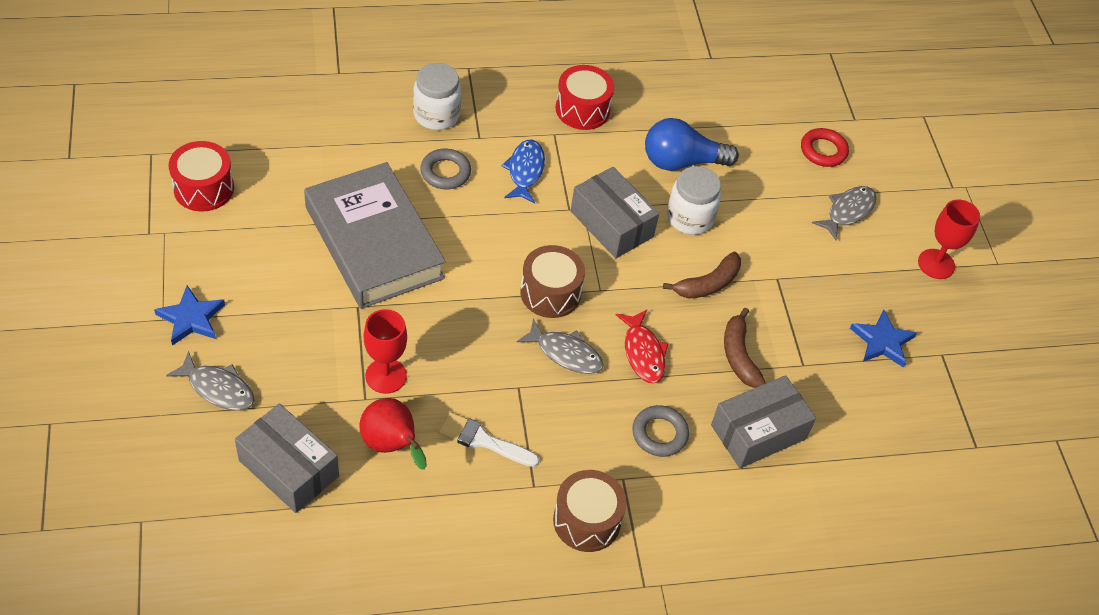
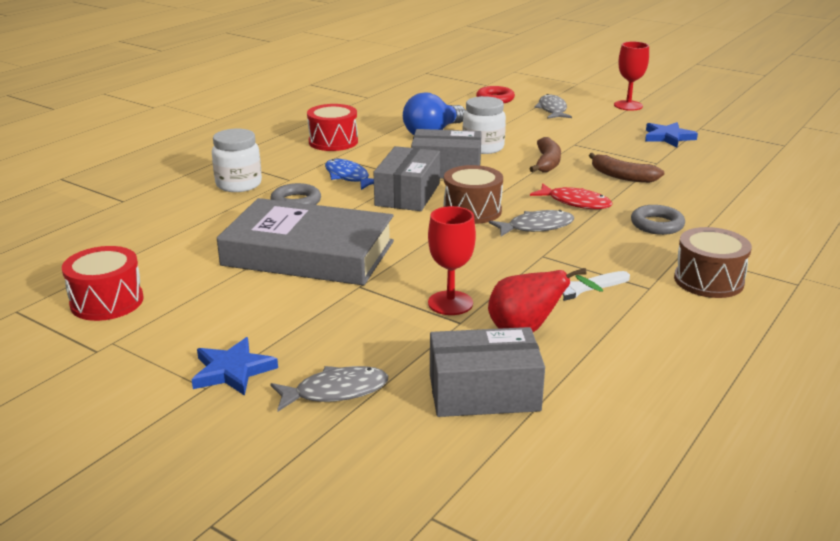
camera: 40 degrees left, 25 degrees down
(758, 432) = (696, 195): grey box -> grey box (407, 194)

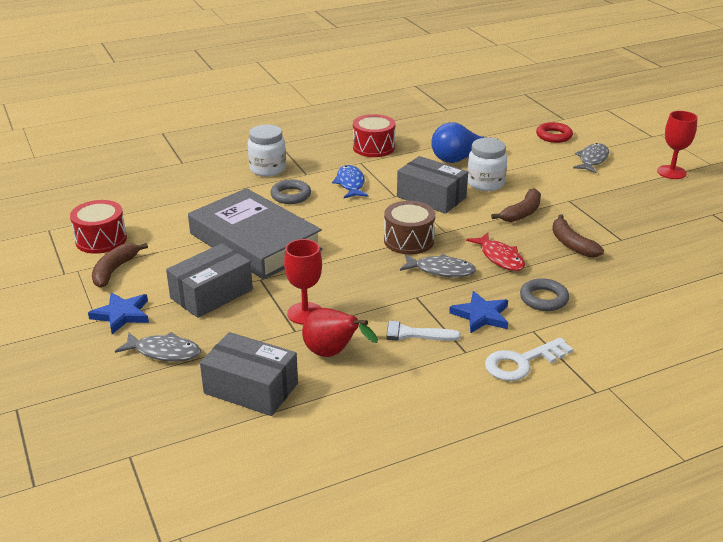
camera: 30 degrees right, 5 degrees up
(165, 328) = (114, 270): none -> brown banana
(407, 194) = (376, 212): grey box -> grey box (211, 294)
(668, 137) = (666, 216): blue star -> blue star (481, 315)
(708, 280) = (522, 362): brown drum -> white key

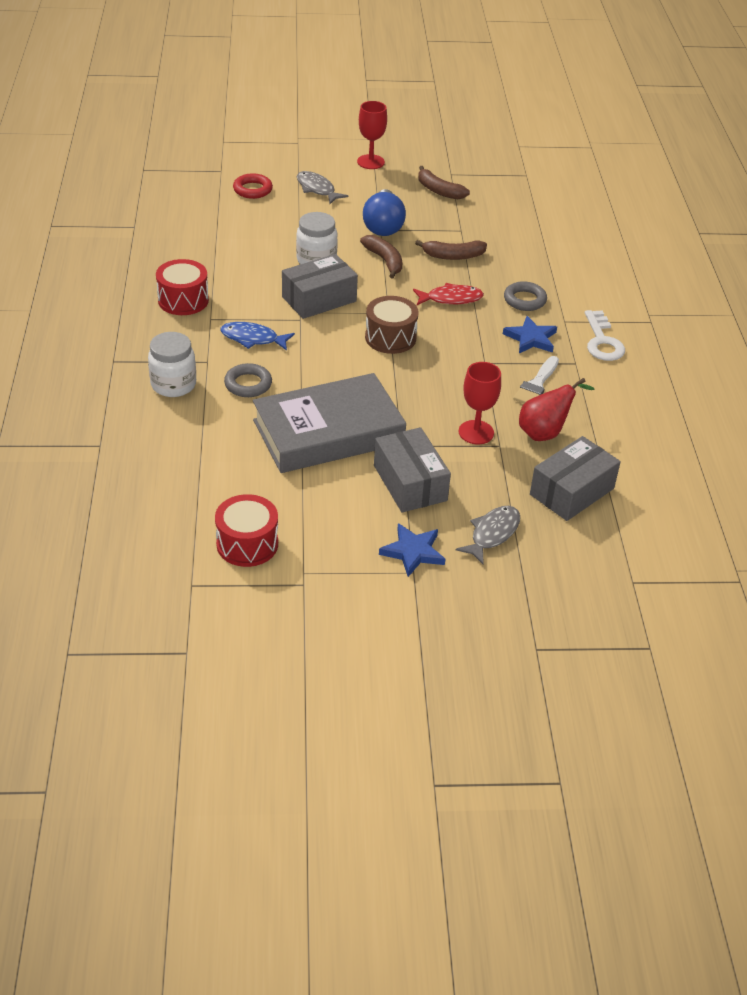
camera: 70 degrees left, 10 degrees up
(114, 270) = (322, 543): brown banana -> brown banana (439, 190)
(441, 270) = (452, 336): grey fish -> none
(460, 158) = (254, 256): blue light bulb -> blue light bulb (383, 226)

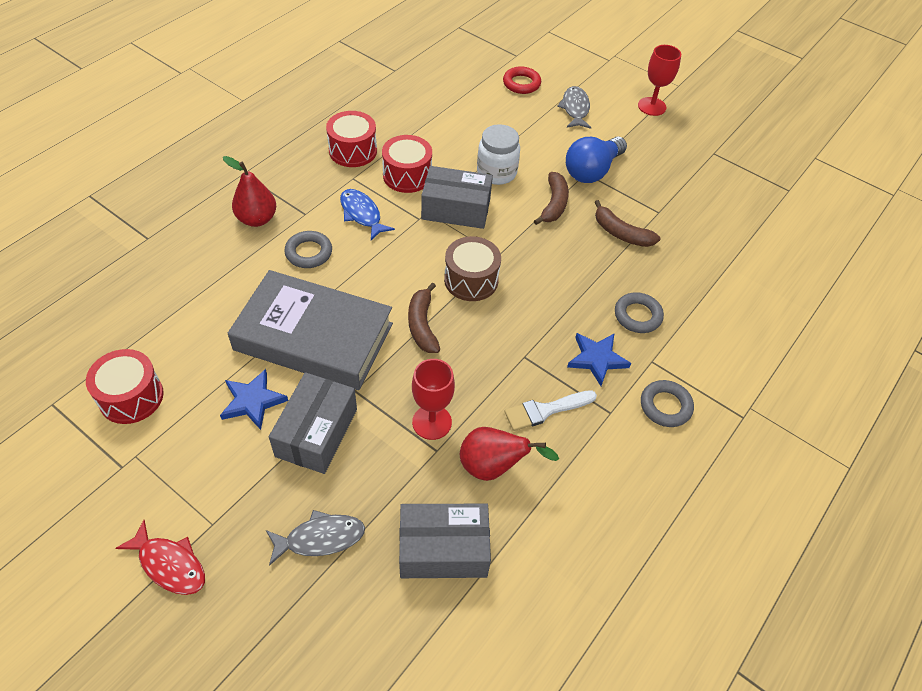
camera: 40 degrees right, 10 degrees up
(173, 385) = (257, 219): white jar -> red pear
(251, 296) = (407, 175): none -> red drum
(413, 552) = (236, 503): blue star -> blue star (252, 401)
(439, 190) = (683, 163): brown banana -> brown banana (422, 325)
(451, 299) = (569, 274): red fish -> red fish (170, 564)
(602, 341) = (665, 406): white key -> grey ring

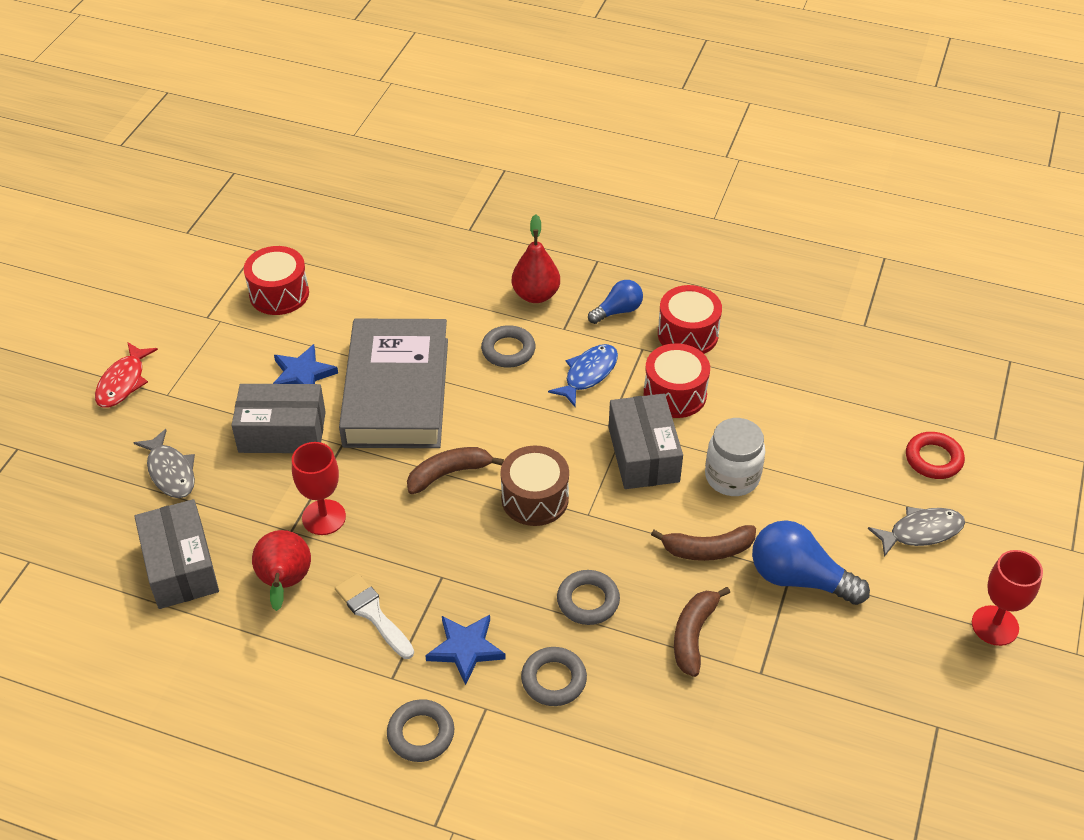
camera: 75 degrees right, 5 degrees down
(306, 179) = (618, 311): none -> blue light bulb
(576, 277) = (588, 601): none -> grey ring

